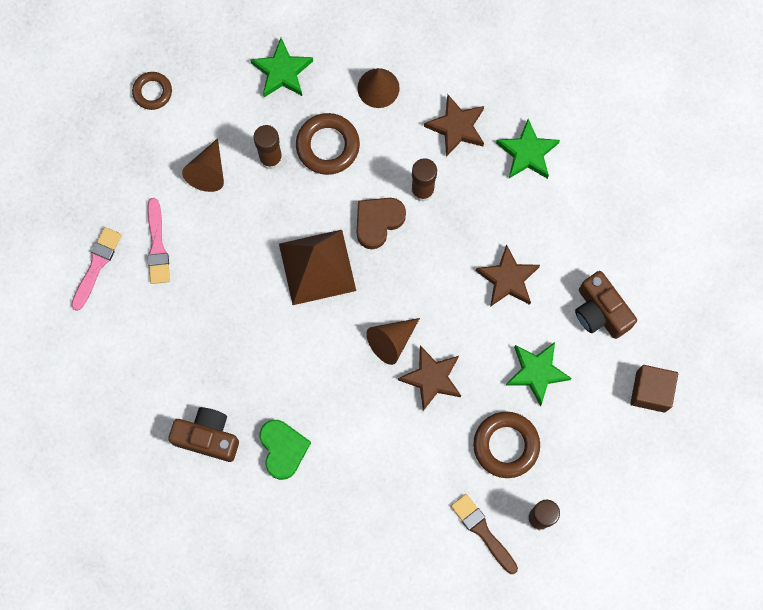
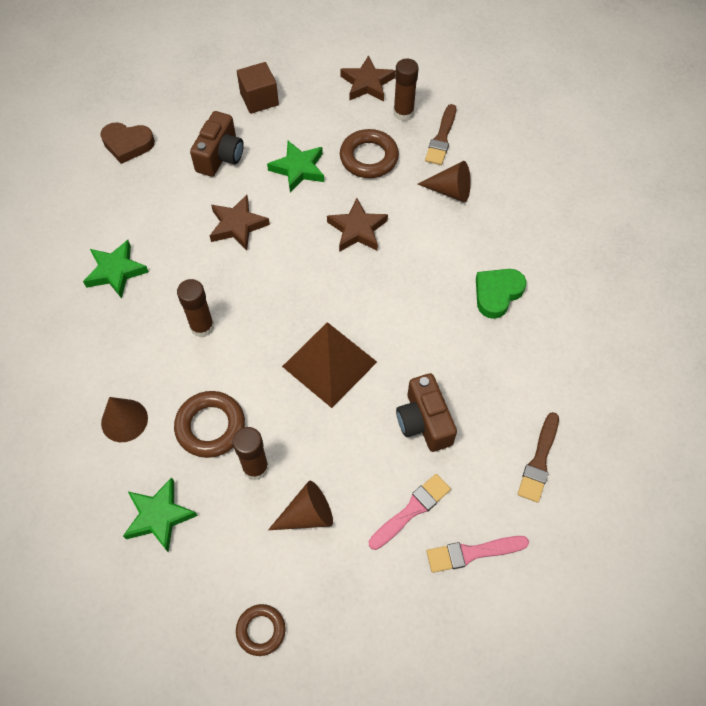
camera: 125 degrees left, 15 degrees down
(123, 366) = (539, 461): none -> brown brush
(207, 437) = (536, 353): brown camera -> brown camera (424, 422)
(378, 222) = (255, 343): brown heart -> brown heart (127, 144)
(391, 341) = (350, 273): brown cone -> brown cone (450, 191)
(456, 127) = (124, 335): brown star -> brown star (367, 83)

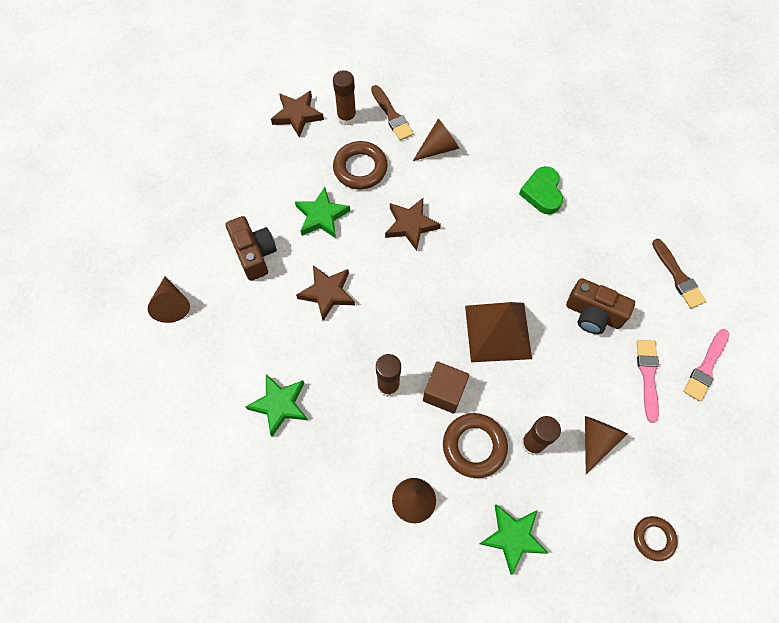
camera: 45 degrees left, 5 degrees up
(127, 144) = (172, 304): brown heart -> brown cone
(259, 99) = (232, 188): brown cube -> brown cube (444, 392)

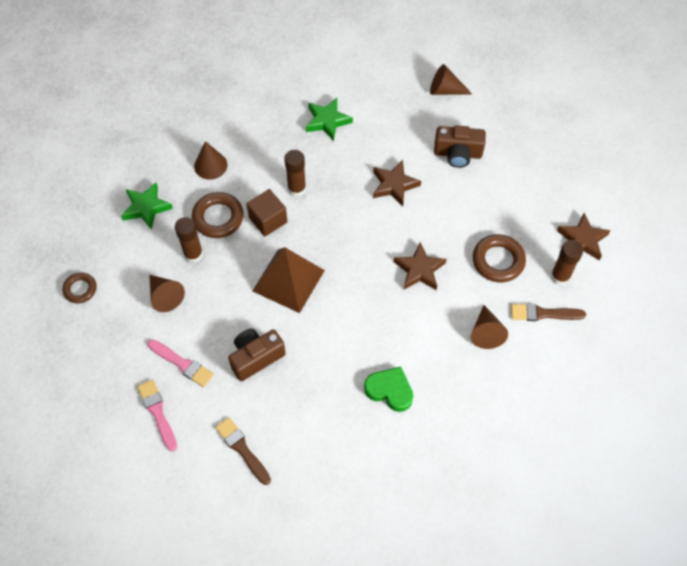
camera: 120 degrees right, 5 degrees down
(322, 216) = (465, 212): green star -> none
(678, 276) = (242, 449): brown brush -> brown brush turned 45 degrees clockwise

